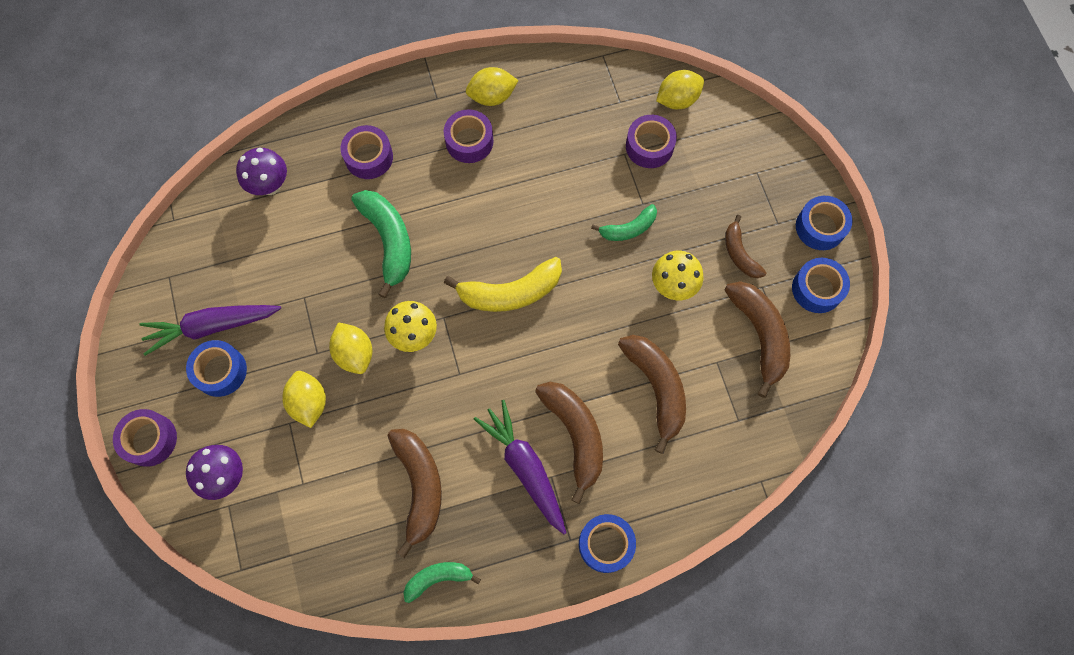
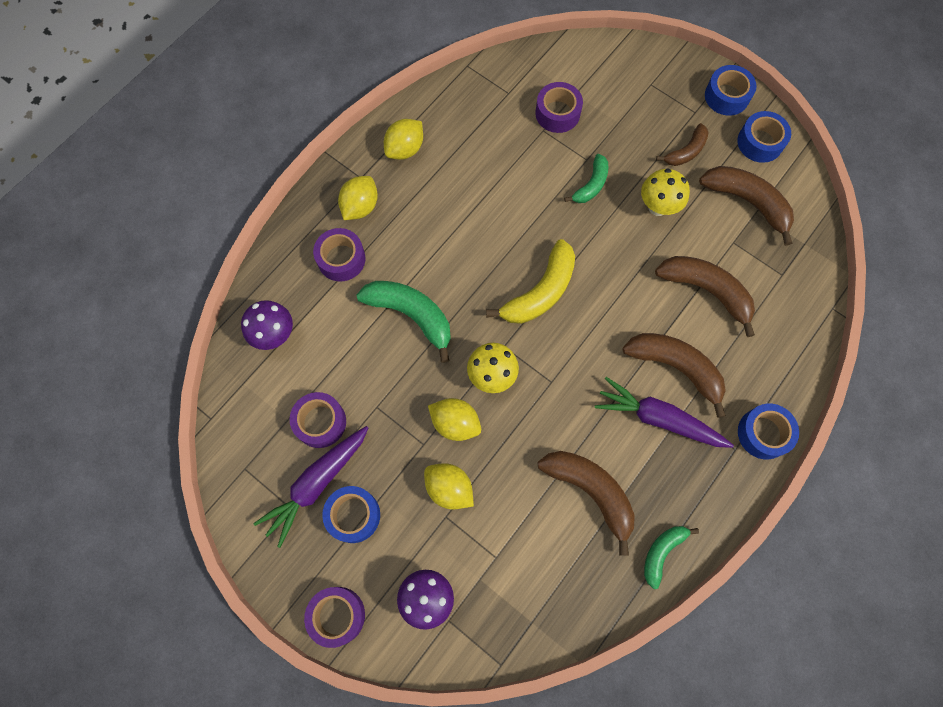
camera: 35 degrees left, 0 degrees up
(469, 141) = (414, 195): purple tape -> purple tape (320, 422)
(677, 100) = (550, 65): yellow lemon -> yellow lemon (360, 207)
(739, 253) = (686, 151): brown banana -> brown banana turned 75 degrees counterclockwise

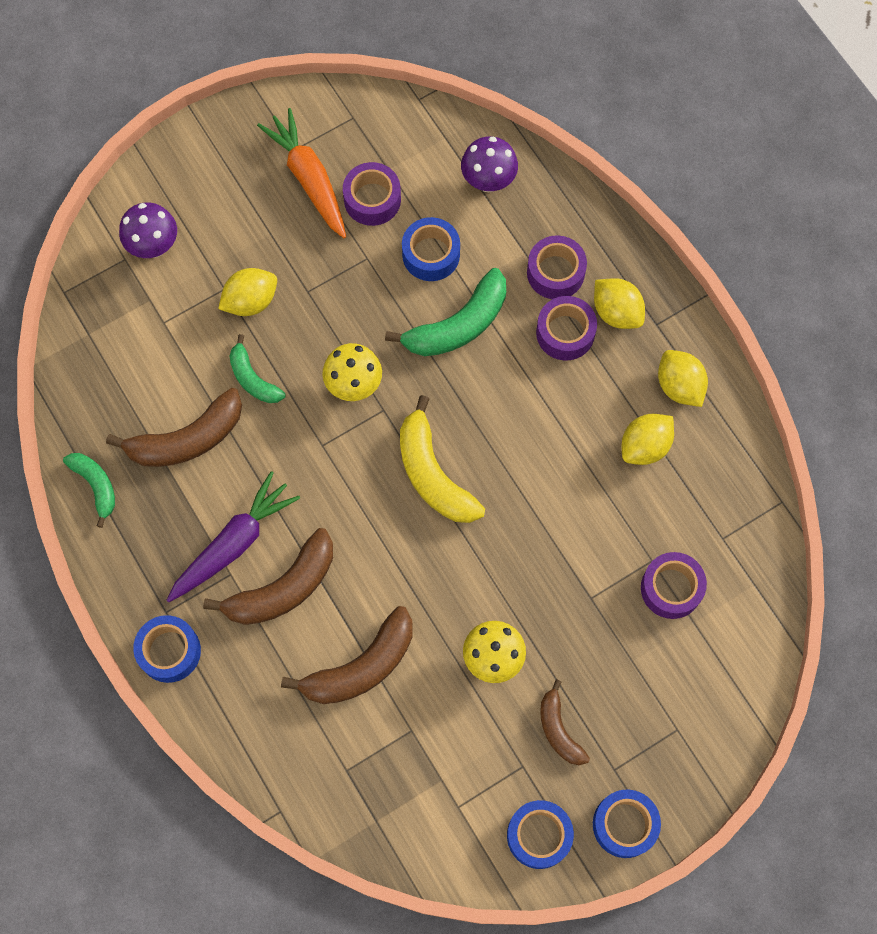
camera: 110 degrees right, 0 degrees up
(316, 484) = (309, 179): purple carrot -> orange carrot
(337, 615) = (174, 162): purple tape -> purple tape (565, 333)
(353, 515) = (263, 203): blue tape -> blue tape (431, 254)
(455, 423) = (317, 330): yellow lemon -> yellow lemon (645, 446)
(591, 185) = (552, 589): green banana -> green banana (253, 378)
(747, 202) = (459, 775): brown banana -> none

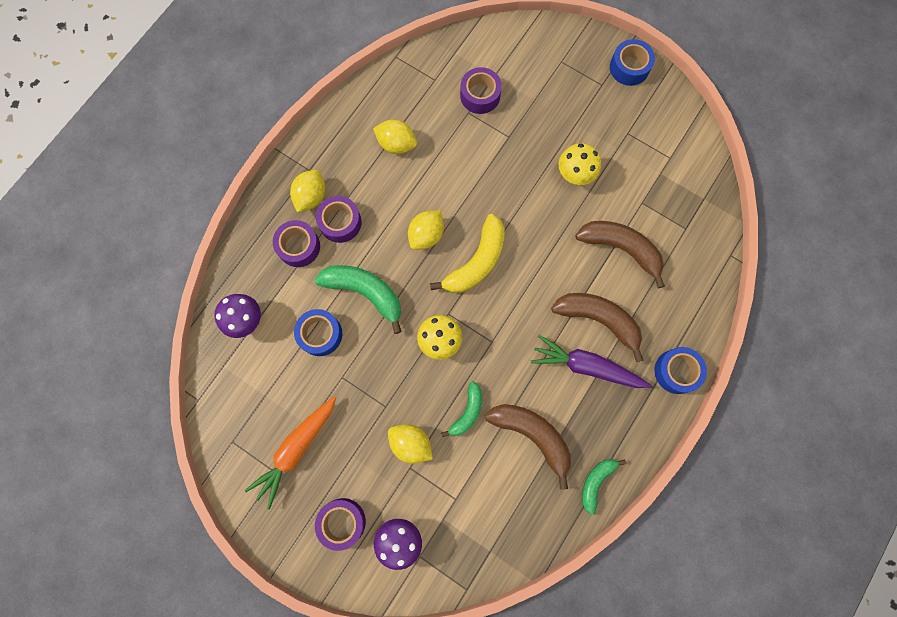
camera: 115 degrees left, 5 degrees up
(372, 199) = (294, 395): purple tape -> purple tape (342, 522)
(539, 835) = (660, 108): blue tape -> none
(558, 730) = (596, 122): brown banana -> none
(679, 386) = (346, 140): yellow lemon -> yellow lemon (426, 235)

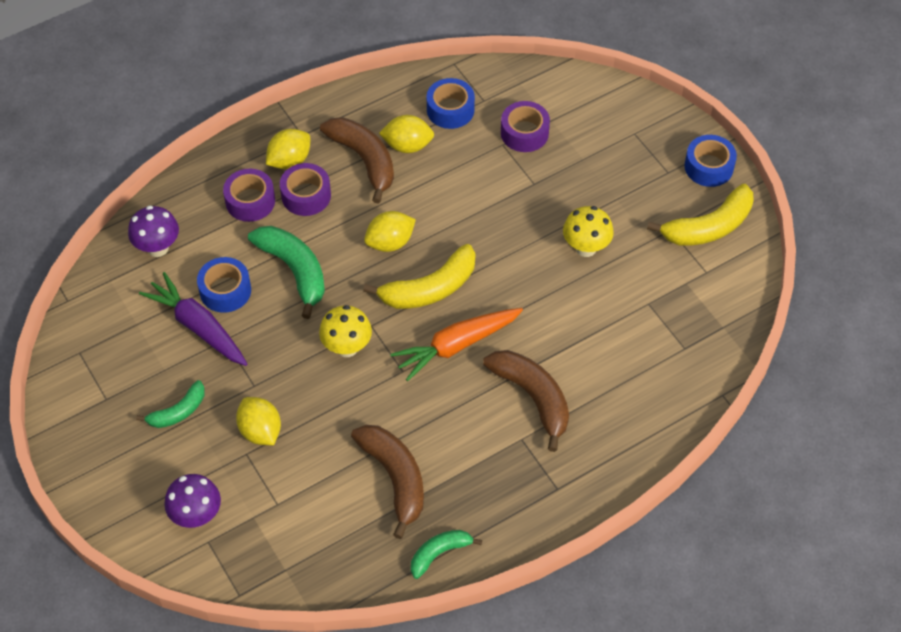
camera: 25 degrees right, 20 degrees down
(296, 449) = (139, 386): orange carrot -> orange carrot (456, 345)
(342, 522) = (146, 474): purple tape -> none
(396, 144) = (407, 145): yellow lemon -> yellow lemon turned 45 degrees counterclockwise
(467, 412) = (337, 427): green banana -> green banana (178, 412)
(586, 366) = (493, 437): purple carrot -> purple carrot (198, 327)
(621, 248) = (598, 339): brown banana -> brown banana (364, 160)
(654, 119) = (709, 227): none -> yellow banana
(676, 371) = (593, 484): blue tape -> blue tape (450, 110)

